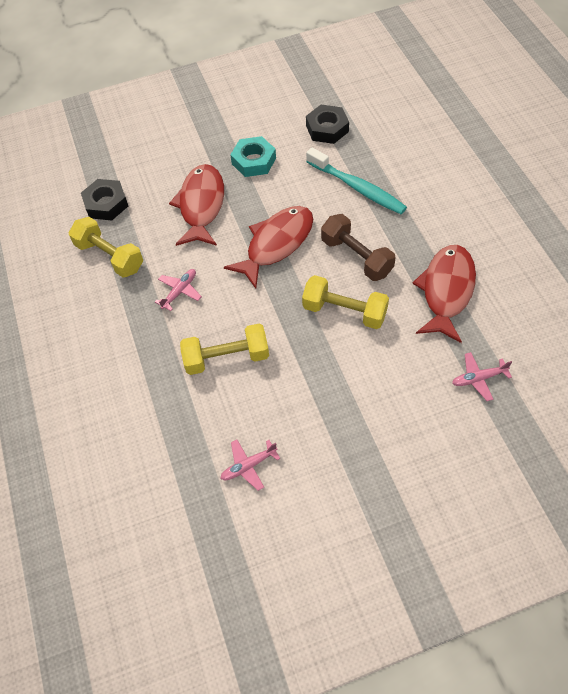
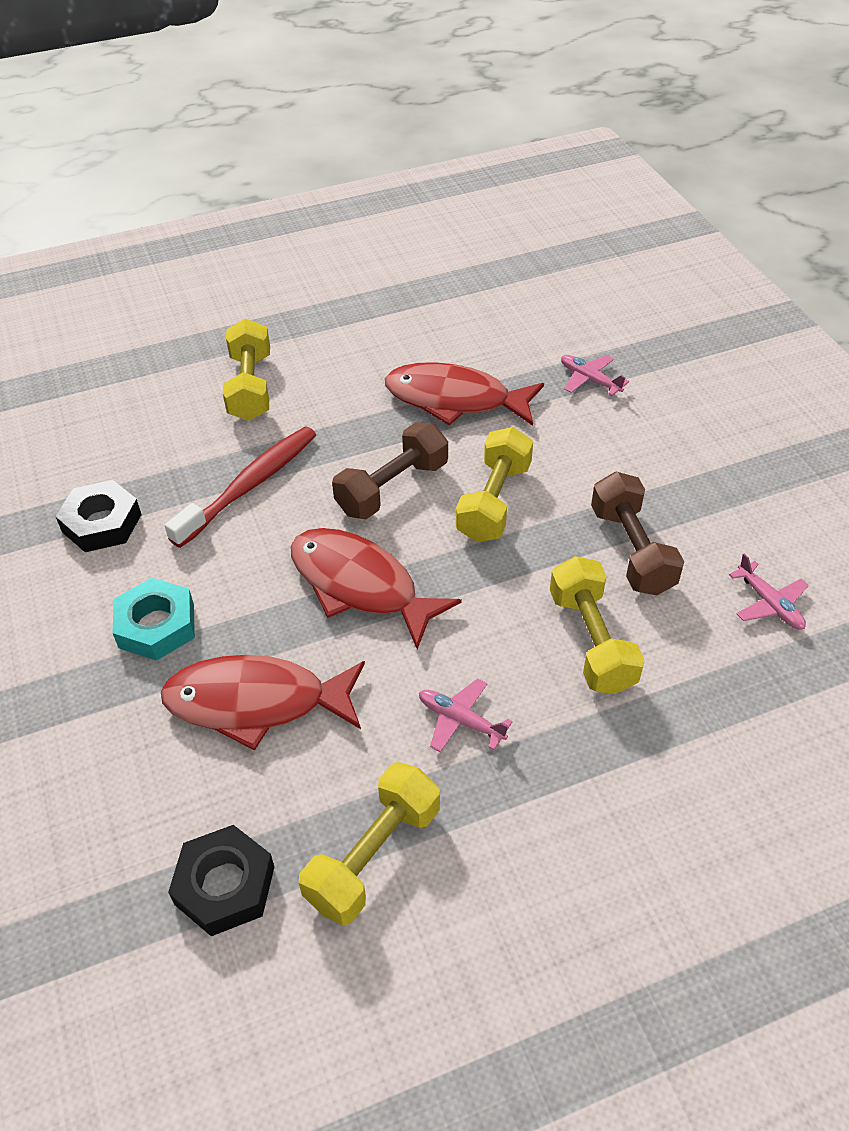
camera: 95 degrees left, 10 degrees down
(299, 388) = (632, 550): none -> brown dumbbell
(357, 188) = (250, 485): turquoise toothbrush -> red toothbrush
(449, 179) = (250, 387): none -> yellow dumbbell
(478, 378) = (589, 380): pink plane -> pink plane turned 150 degrees clockwise

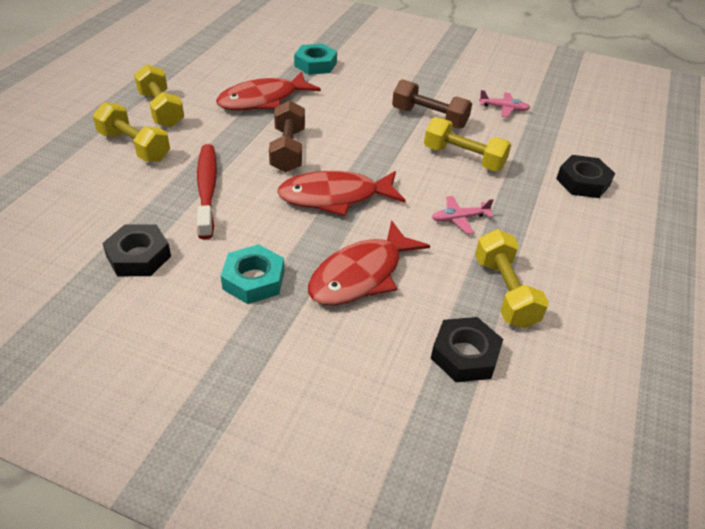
camera: 50 degrees left, 5 degrees down
(494, 501) = (345, 130): yellow dumbbell -> yellow dumbbell (161, 109)
(589, 380) = (315, 64): pink plane -> turquoise nut
(716, 799) = (582, 182): none -> black nut

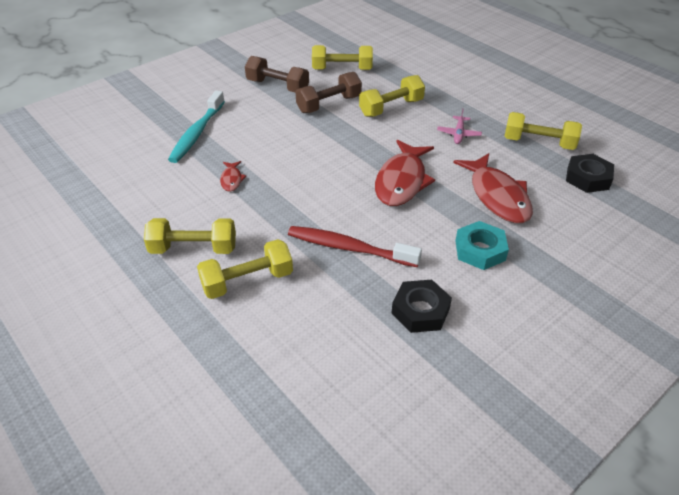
camera: 60 degrees left, 0 degrees up
(263, 100) = (231, 180): red fish -> red fish, size x0.46
(288, 150) = (322, 187): brown dumbbell -> brown dumbbell (277, 86)
(315, 64) = (197, 133): turquoise nut -> turquoise toothbrush
(503, 108) = (342, 69): pink plane -> yellow dumbbell
(582, 182) = (447, 73): black nut -> none

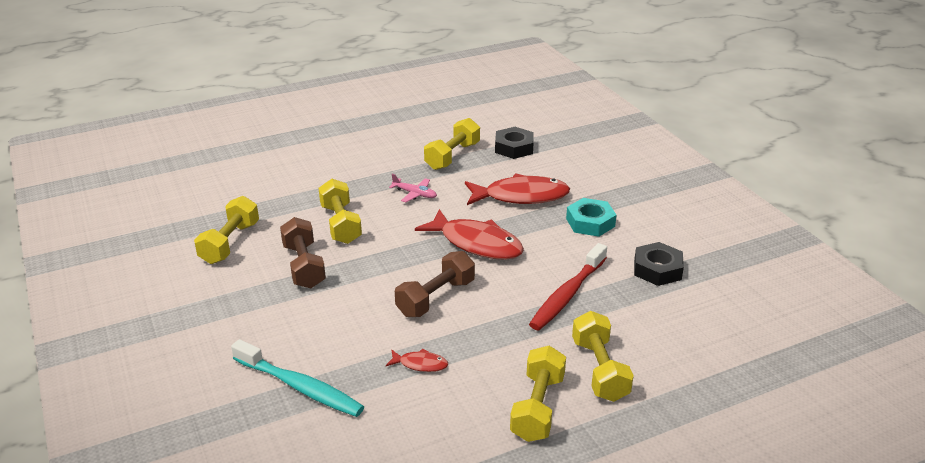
camera: 75 degrees left, 10 degrees down
(277, 86) = (231, 301): brown dumbbell -> brown dumbbell (435, 298)

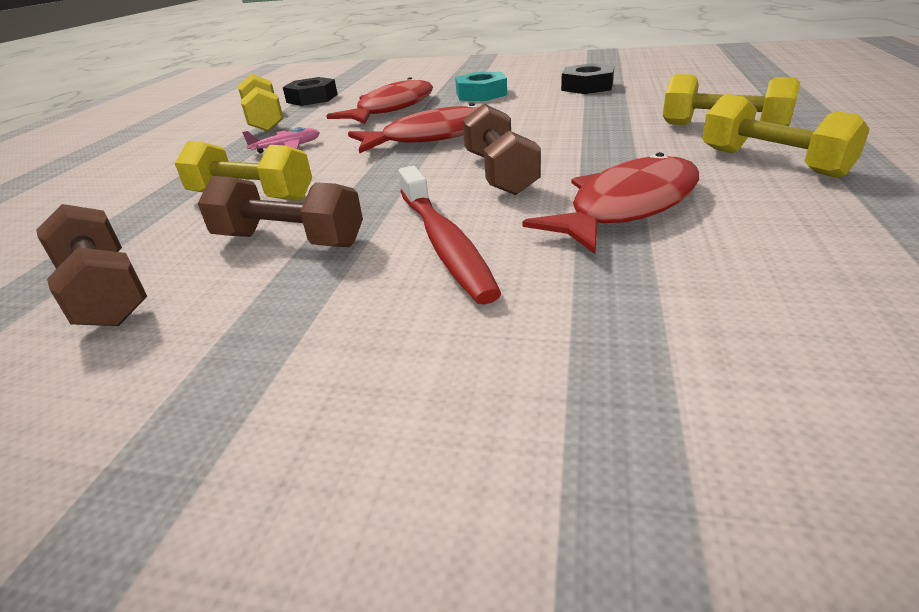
camera: 50 degrees left, 0 degrees up
(230, 243) = (105, 292): yellow dumbbell -> brown dumbbell
(300, 387) = (593, 313): turquoise toothbrush -> none
(420, 364) = (627, 207): red fish -> red fish, size x2.19
(567, 295) = (581, 118): red toothbrush -> red toothbrush (444, 243)

